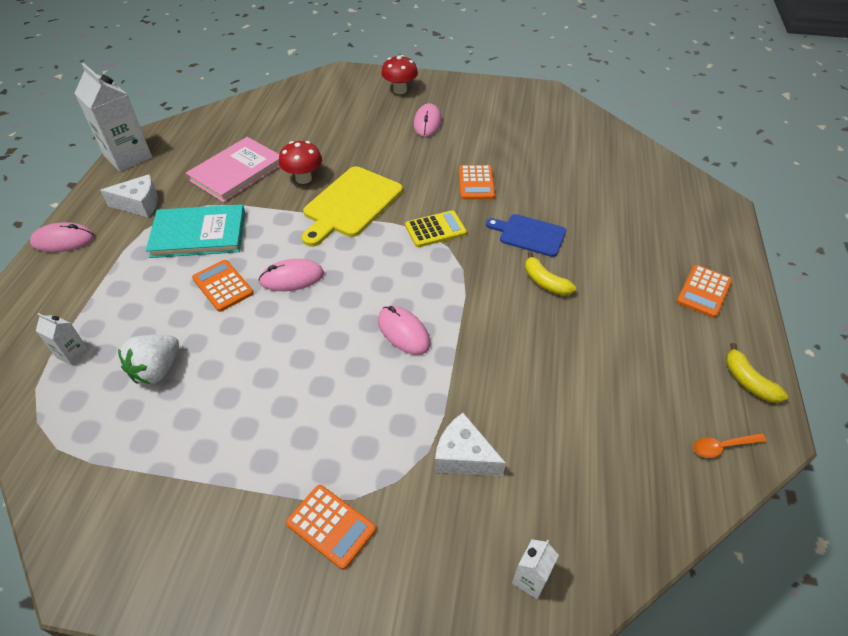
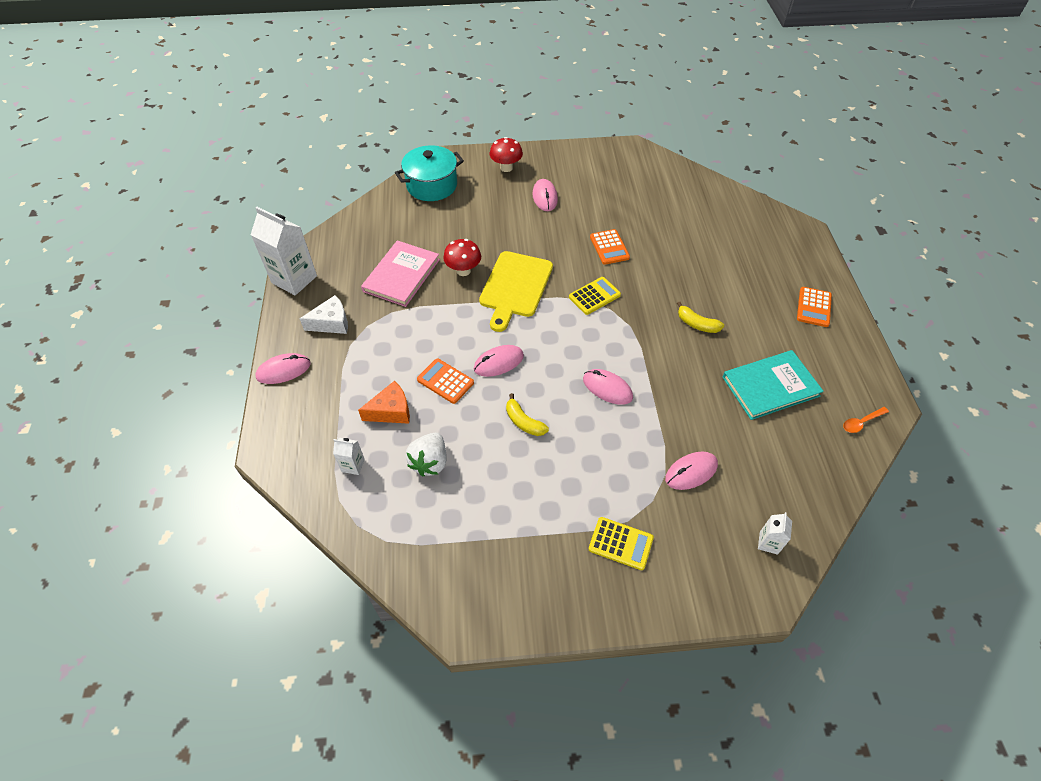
camera: 15 degrees left, 5 degrees up
(147, 305) = (391, 411): none -> orange cheese
(198, 234) = (400, 340): turquoise book -> turquoise book (770, 386)
(314, 94) = (432, 185): none -> turquoise pot
(331, 526) = (620, 543): orange calculator -> yellow calculator
(463, 456) = (691, 472): white cheese -> pink mouse
(529, 234) = (669, 286): blue cutting board -> none
(748, 381) = (864, 371): yellow banana -> yellow banana (524, 422)

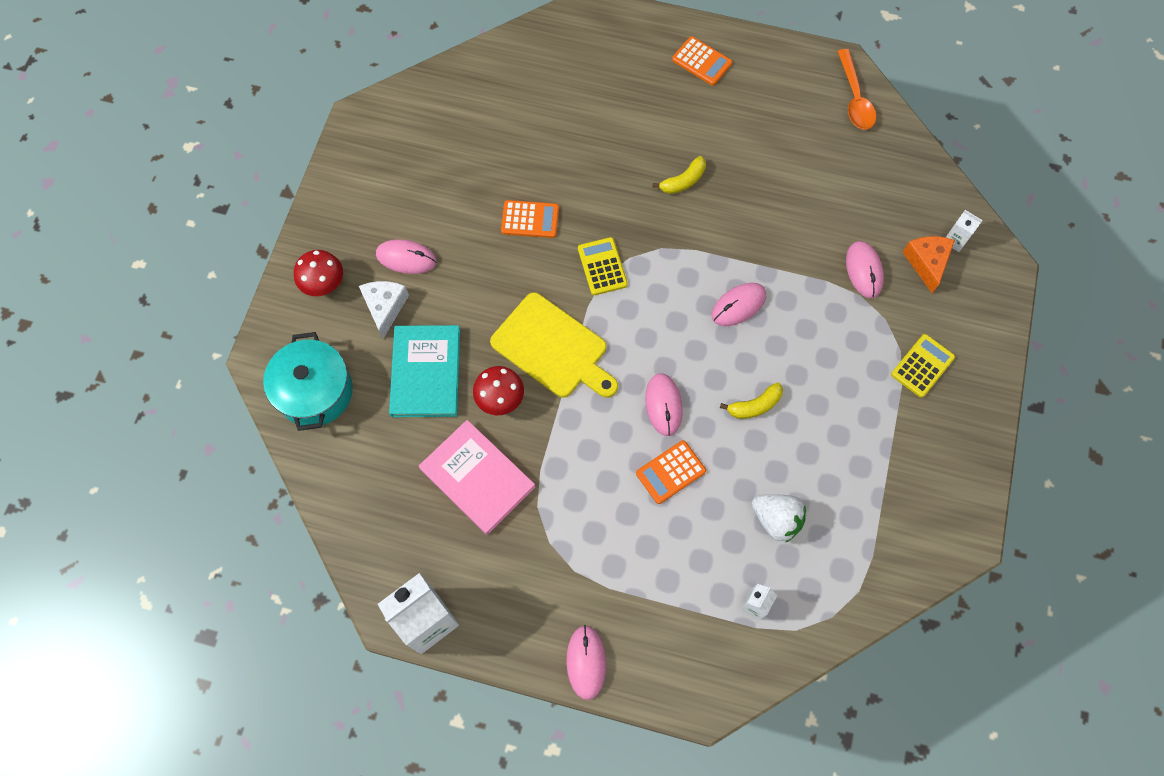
camera: 70 degrees left, 15 degrees up
(331, 323) = (527, 586): white cheese -> white cheese (385, 307)
(391, 411) = (693, 544): orange cheese -> orange cheese (926, 263)
(770, 386) = (788, 153): turquoise book -> turquoise book (425, 372)
(861, 422) = (854, 98): orange spoon -> orange spoon, size x1.70

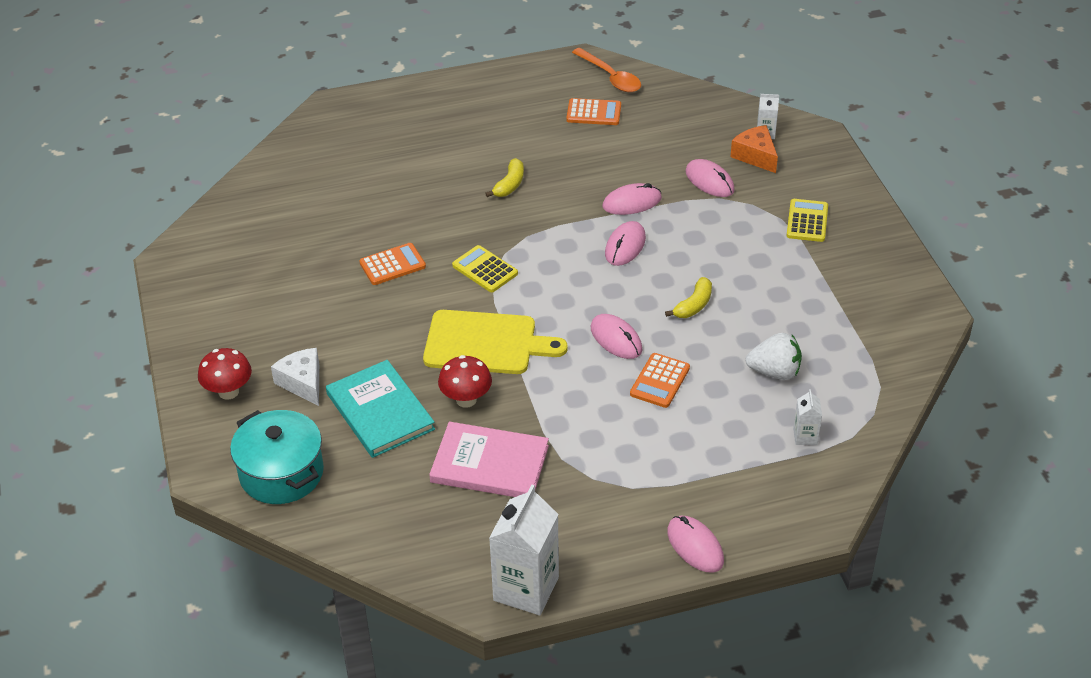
camera: 30 degrees left, 25 degrees down
(406, 258) = (295, 339): pink mouse -> pink mouse (632, 202)
(702, 61) = (461, 102): orange calculator -> orange calculator (594, 113)

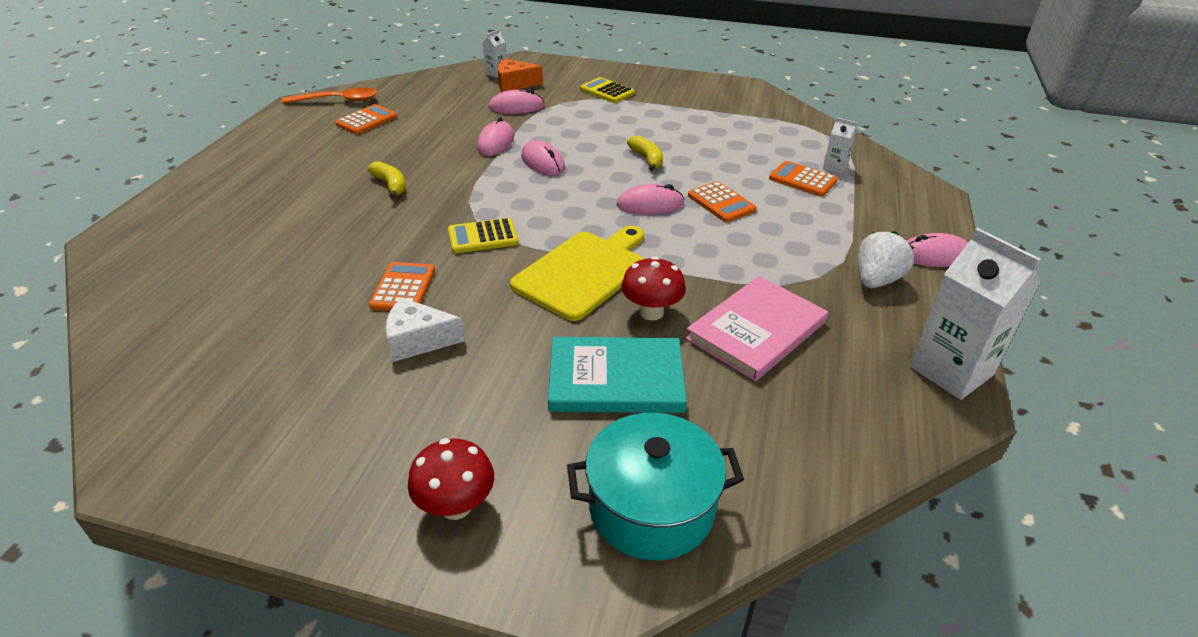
camera: 60 degrees left, 5 degrees down
(303, 383) = (510, 426): white cheese -> white cheese (418, 340)
(755, 421) = (802, 180): none -> orange calculator
(774, 372) = (754, 154): white strawberry -> white strawberry (876, 280)

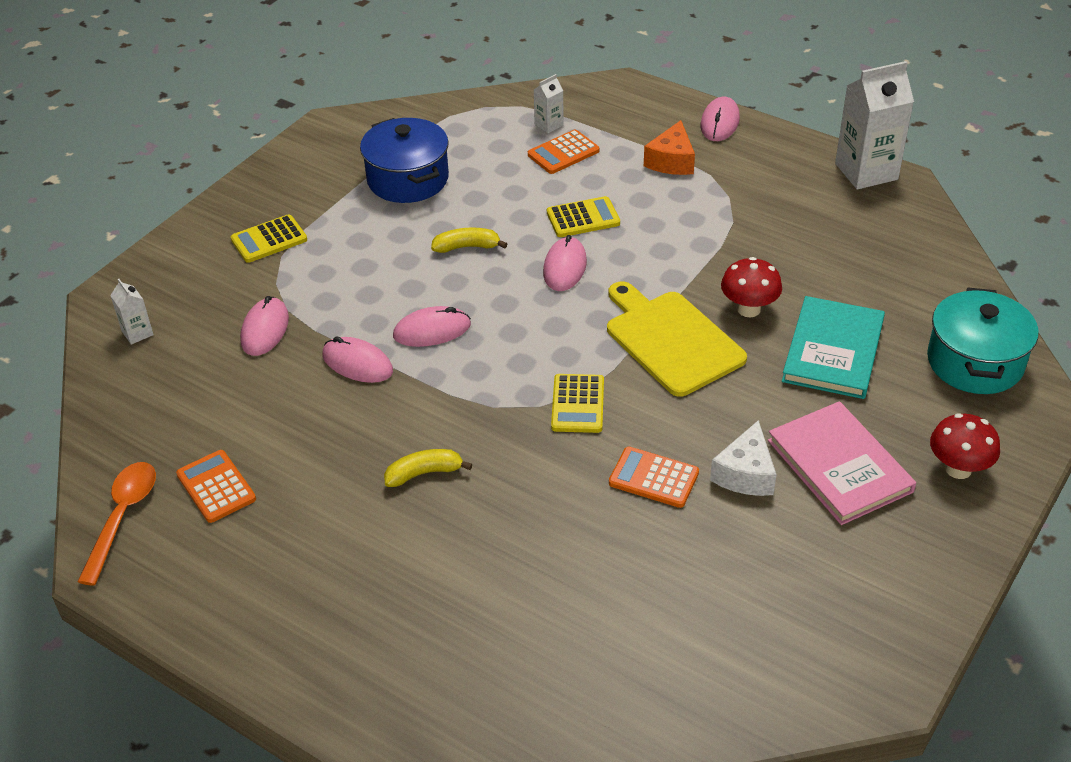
camera: 70 degrees left, 5 degrees up
(514, 84) = (188, 320): orange cheese -> orange cheese (671, 161)
(710, 123) = (408, 179): none -> blue pot
(721, 203) = (583, 218): orange calculator -> yellow calculator
(756, 330) = (792, 254): pink book -> pink book (839, 466)
(876, 280) = (744, 166): white strawberry -> none

